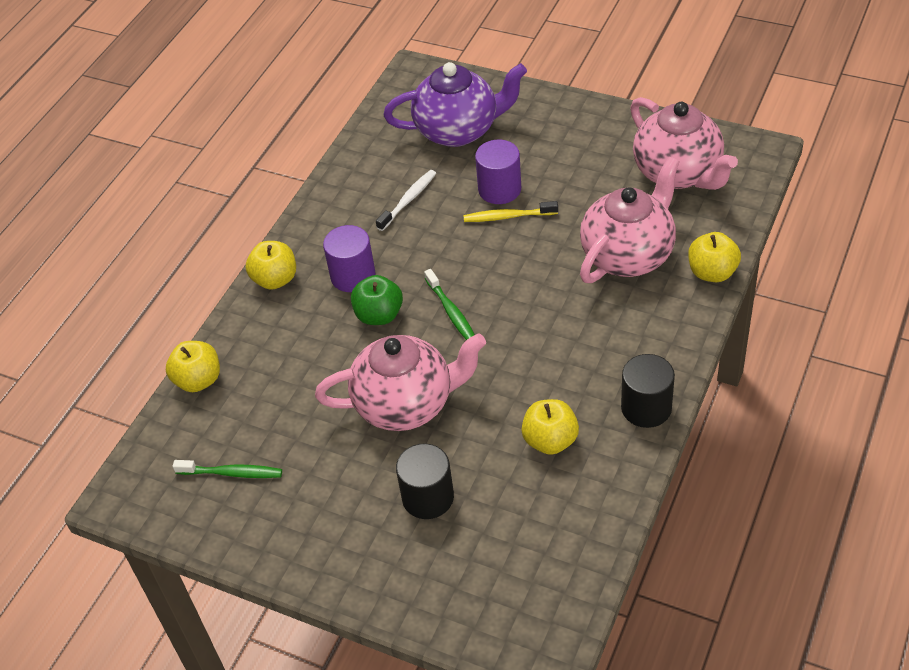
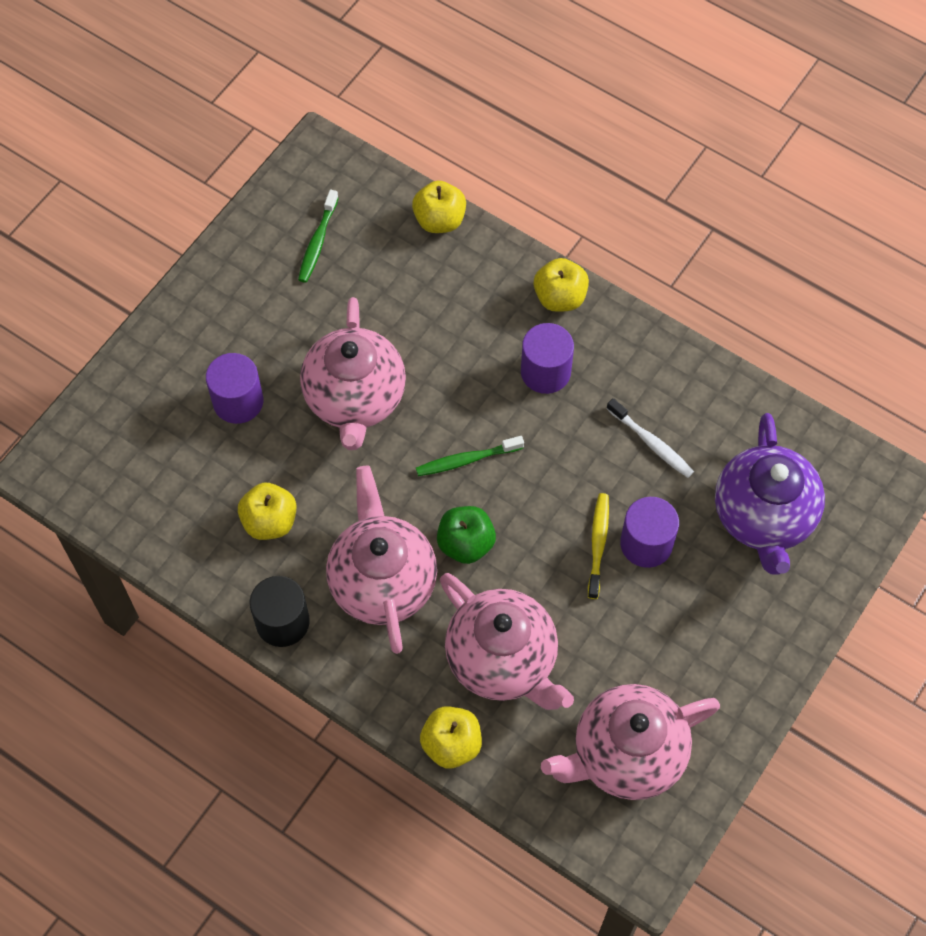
camera: 95 degrees right, 15 degrees up
(379, 315) = (481, 390): green apple -> green apple (465, 544)
(428, 497) = (238, 401): black cylinder -> purple cylinder
(584, 345) = (382, 581): none -> pink teapot

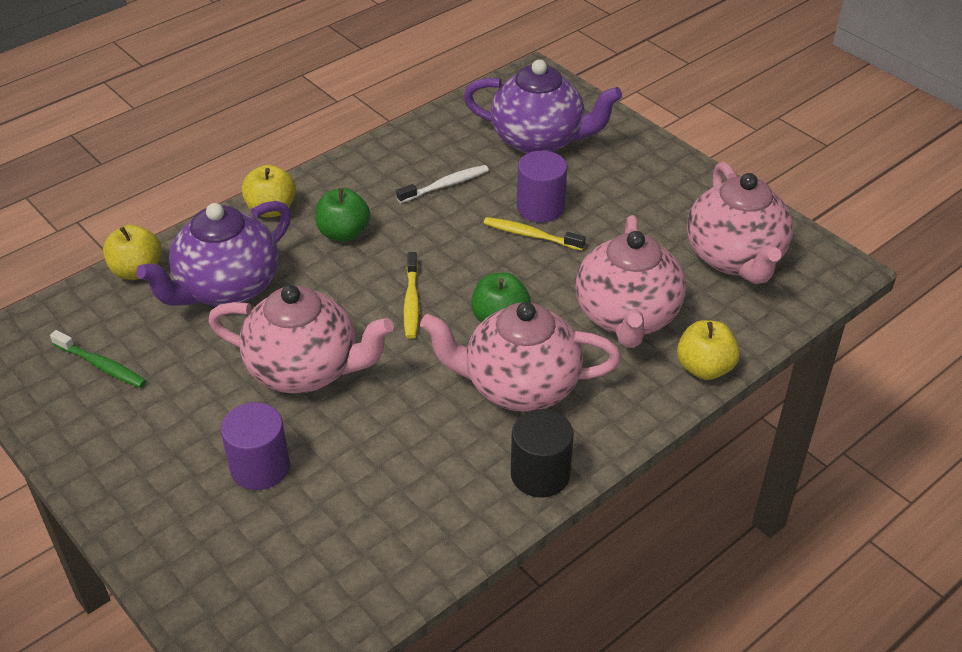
camera: 75 degrees left, 20 degrees down
(270, 521) = (419, 464): yellow apple -> none
(439, 300) = (227, 288): none -> purple teapot
(466, 460) = (411, 302): green toothbrush -> yellow toothbrush
(503, 660) = (627, 317): pink teapot -> pink teapot turned 120 degrees clockwise
(545, 372) = (343, 233): purple cylinder -> green apple

